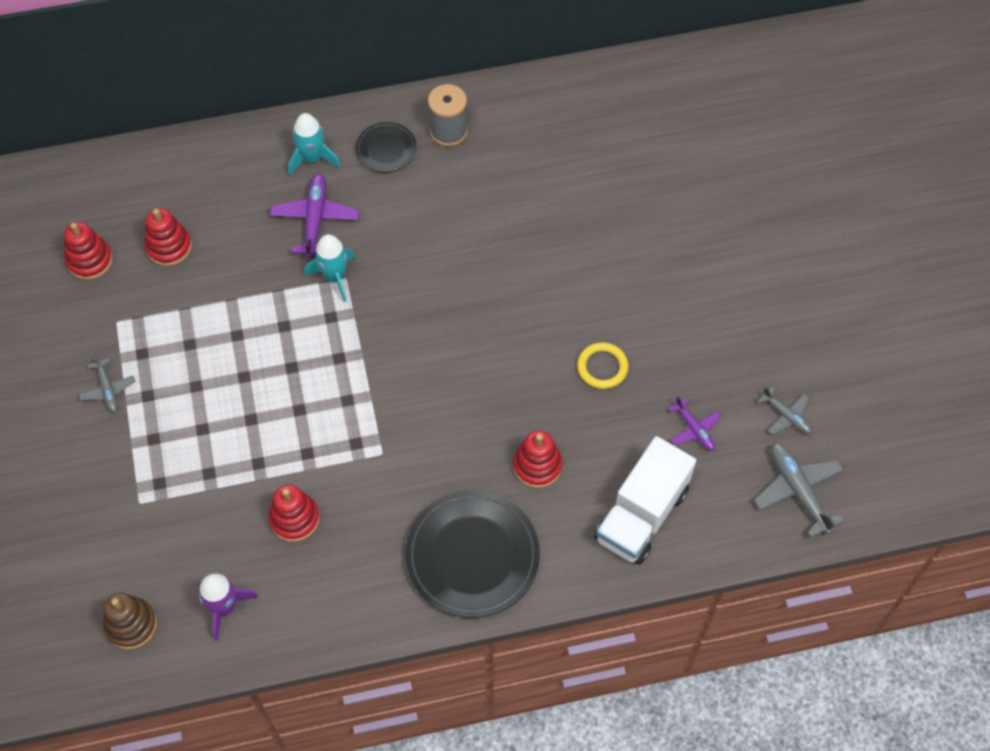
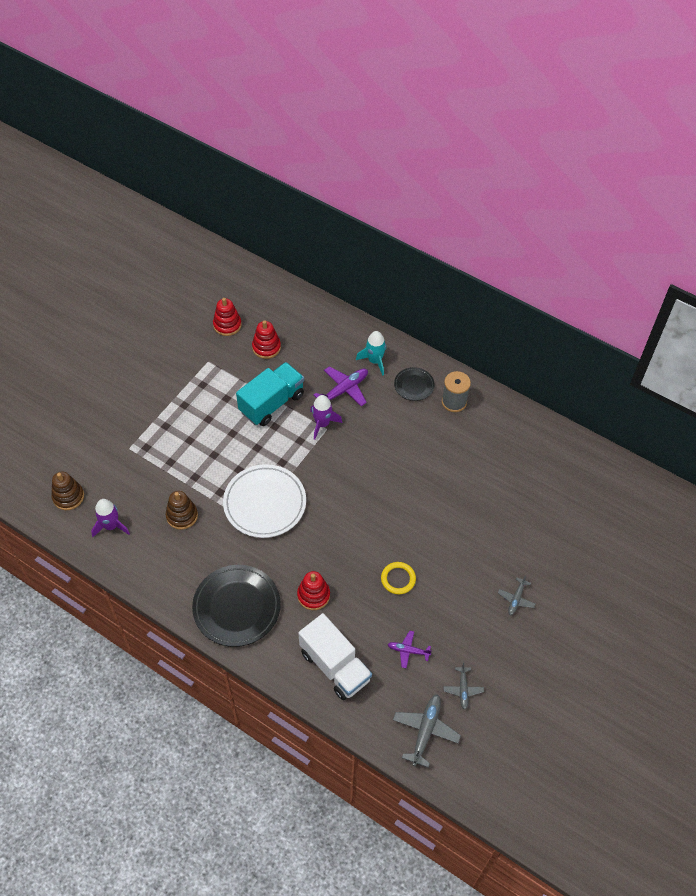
camera: 45 degrees right, 5 degrees down
(108, 389) = (172, 387): grey plane -> grey plane (516, 599)
(250, 304) = (272, 403): none -> turquoise truck
(294, 518) = (182, 515): red stacking toy -> brown stacking toy
(334, 277) = (322, 424): turquoise rocket -> purple rocket
(372, 419) = (265, 503): none -> white plate
(641, 515) = (335, 666): white truck -> white truck turned 120 degrees counterclockwise
(694, 429) = (408, 651): purple plane -> purple plane turned 90 degrees clockwise

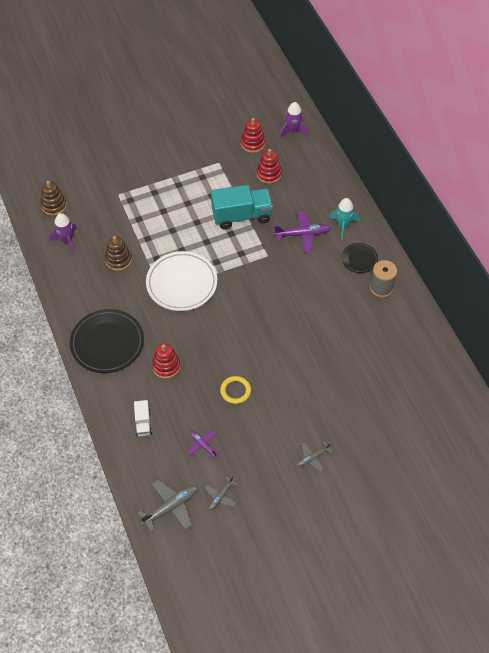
camera: 35 degrees right, 0 degrees up
(322, 424) = (267, 250): purple rocket -> purple rocket (293, 131)
(335, 666) = (143, 423): white truck -> white truck, size x0.50

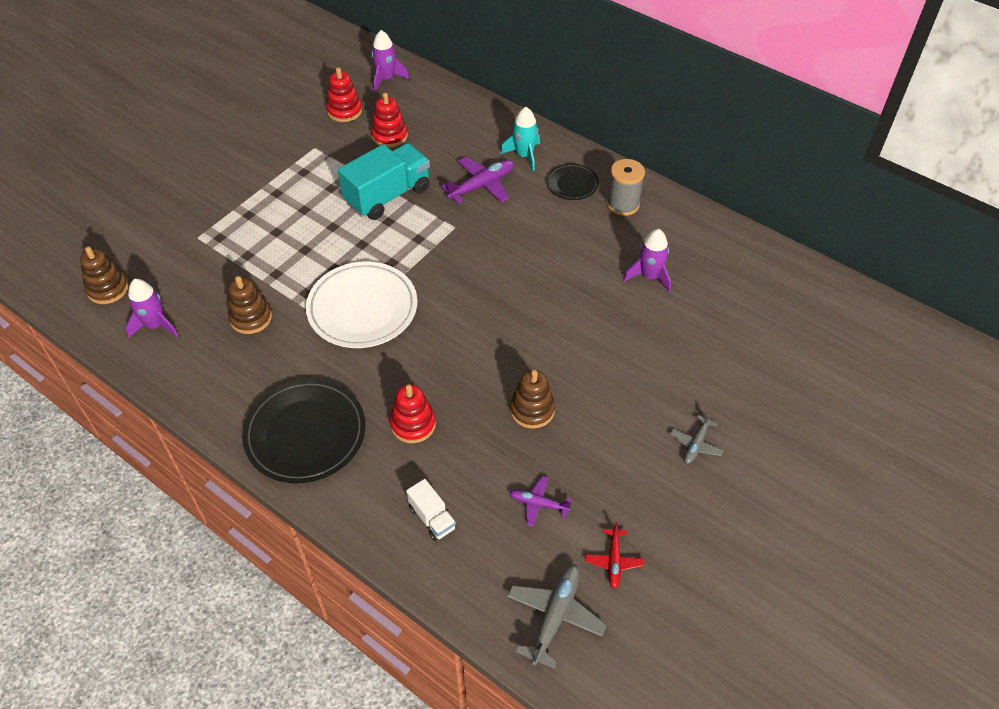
camera: 30 degrees left, 5 degrees down
(221, 496) = (614, 561): grey plane -> red plane
(235, 391) = (532, 410): yellow ring -> brown stacking toy
(362, 343) = (649, 276): none -> purple rocket

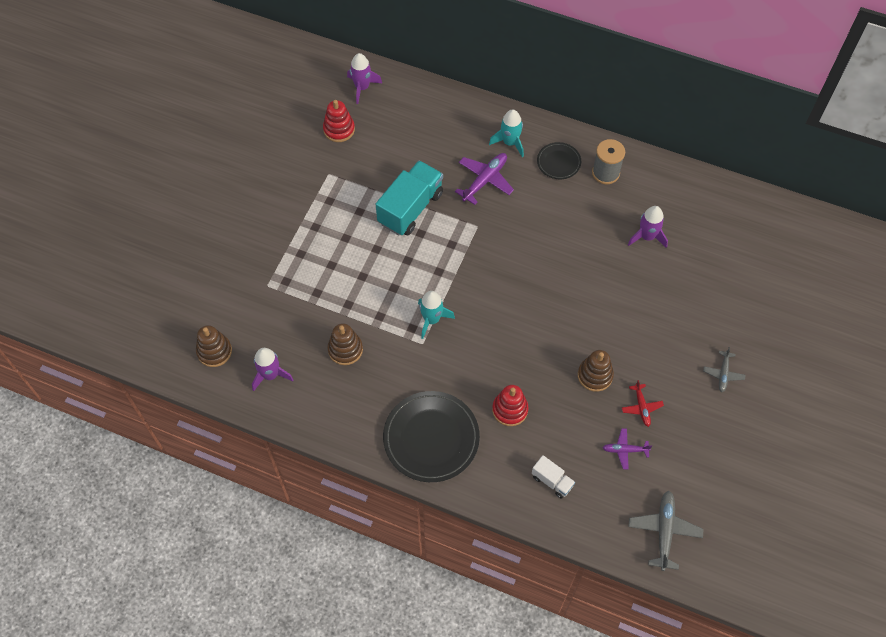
camera: 15 degrees left, 10 degrees up
(362, 308) = (431, 319): white plate -> turquoise rocket
(389, 136) = (388, 147): red stacking toy -> none
(614, 561) = (692, 480): red plane -> red plane (641, 407)

